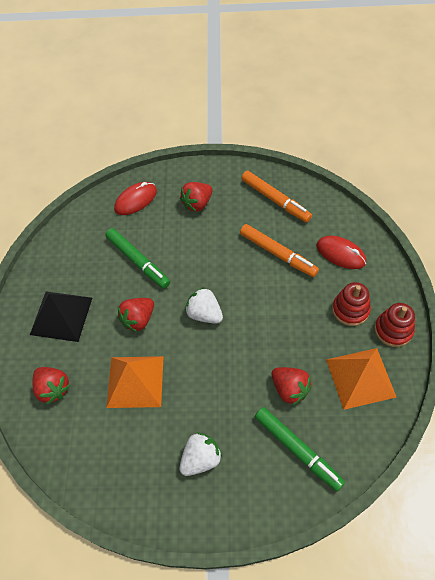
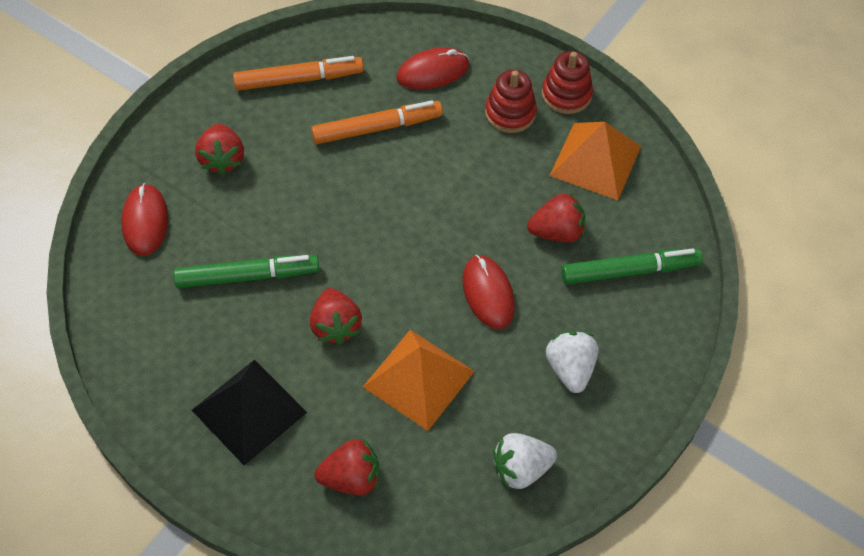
camera: 60 degrees left, 0 degrees up
(204, 314) = (391, 252): white strawberry -> white strawberry (521, 469)
(217, 380) = (488, 293): none -> red mouse

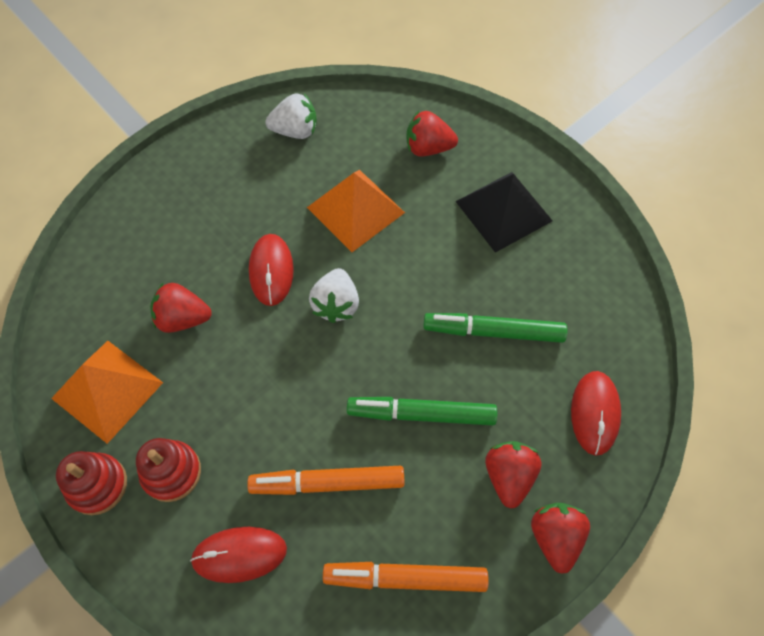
camera: 165 degrees left, 5 degrees up
(335, 326) = (418, 268): red strawberry -> red strawberry (555, 537)
(570, 368) = (226, 194): white strawberry -> white strawberry (336, 304)
(630, 271) = (133, 266): green marker -> green marker (421, 414)

